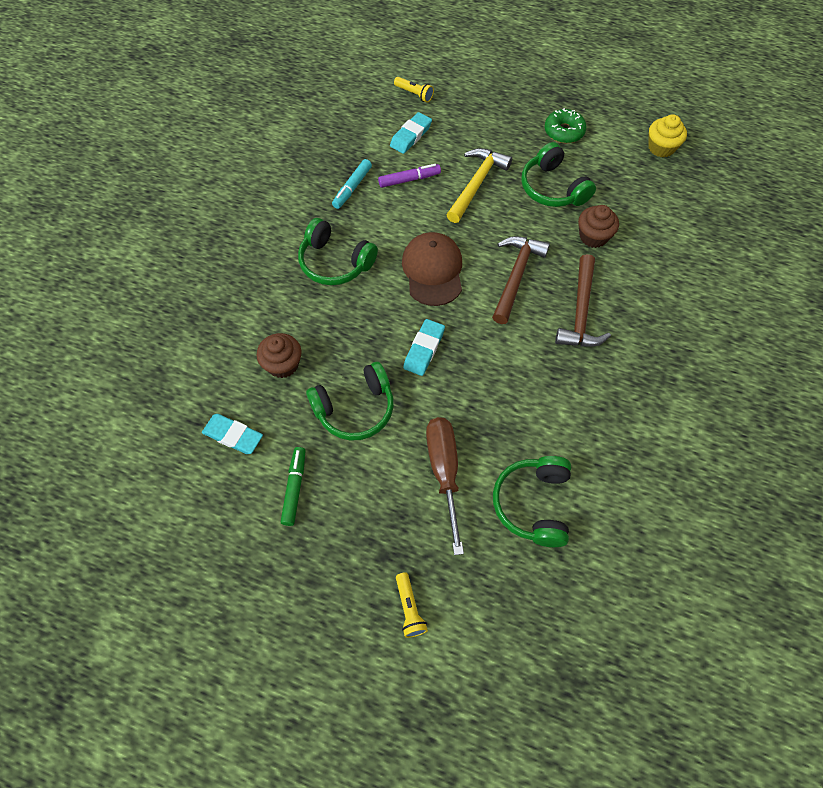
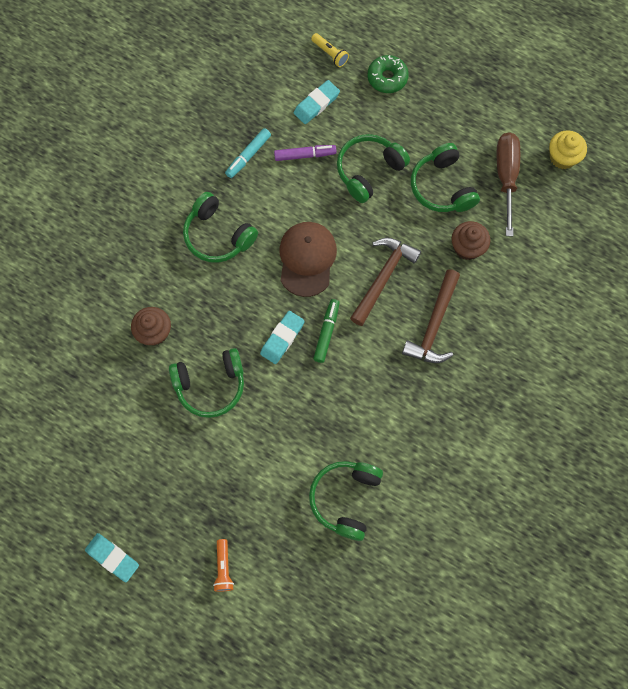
camera: 10 degrees right, 10 degrees up
(233, 436) = (102, 392): turquoise eraser -> turquoise eraser (112, 557)
(295, 488) = (147, 449): green marker -> green marker (326, 332)
(409, 608) = (223, 568): yellow flashlight -> orange flashlight
(444, 472) = (276, 457): brown screwdriver -> brown screwdriver (506, 177)
(476, 184) = (368, 171): yellow hammer -> green headphones
(564, 131) = (470, 123): green donut -> green donut (387, 78)

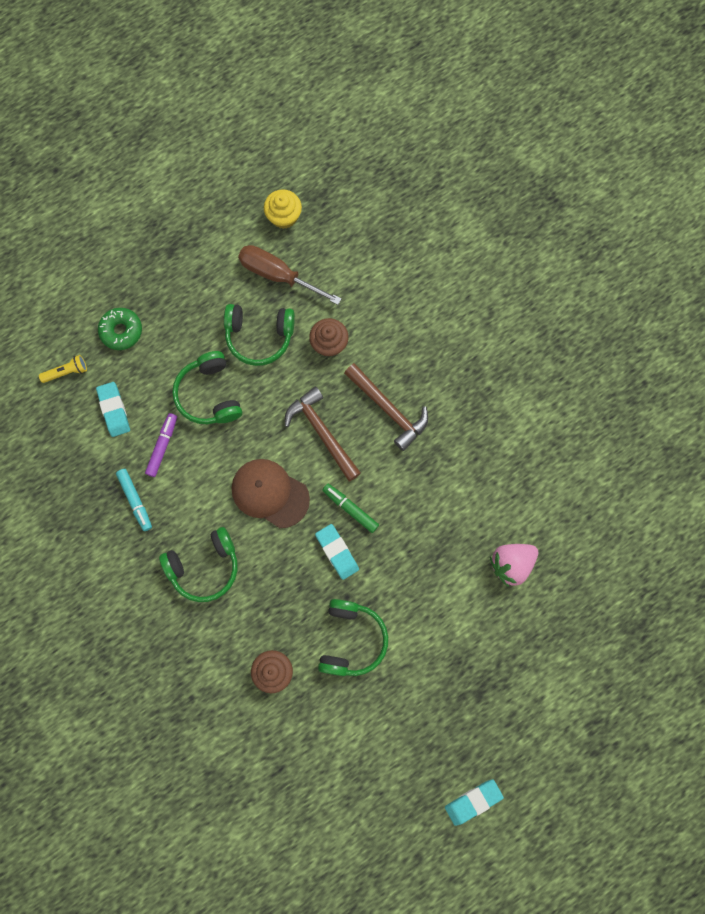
camera: 65 degrees left, 5 degrees up
(223, 568) = (526, 701): orange flashlight -> none
(345, 498) = (511, 564): green headphones -> pink strawberry

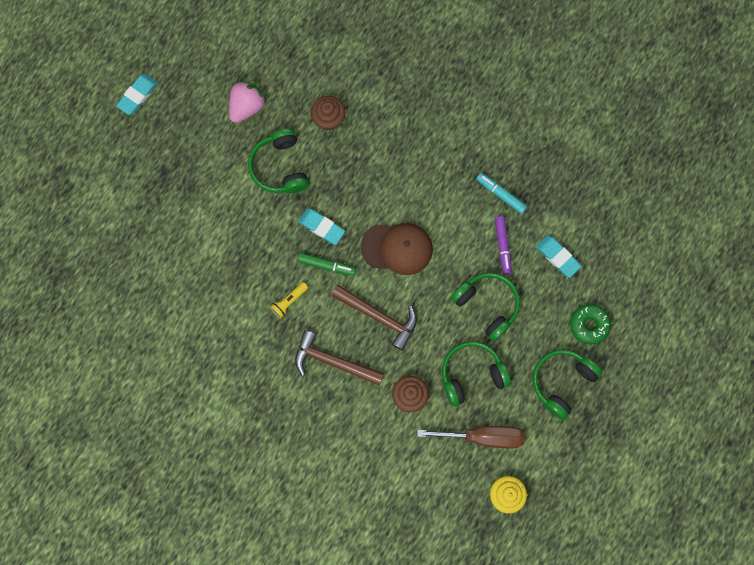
camera: 155 degrees right, 0 degrees up
(66, 372) = (614, 270): yellow flashlight -> yellow flashlight (289, 301)
(204, 567) = (420, 169): green headphones -> green headphones (562, 382)
(511, 564) = (178, 280): pink strawberry -> pink strawberry (247, 107)

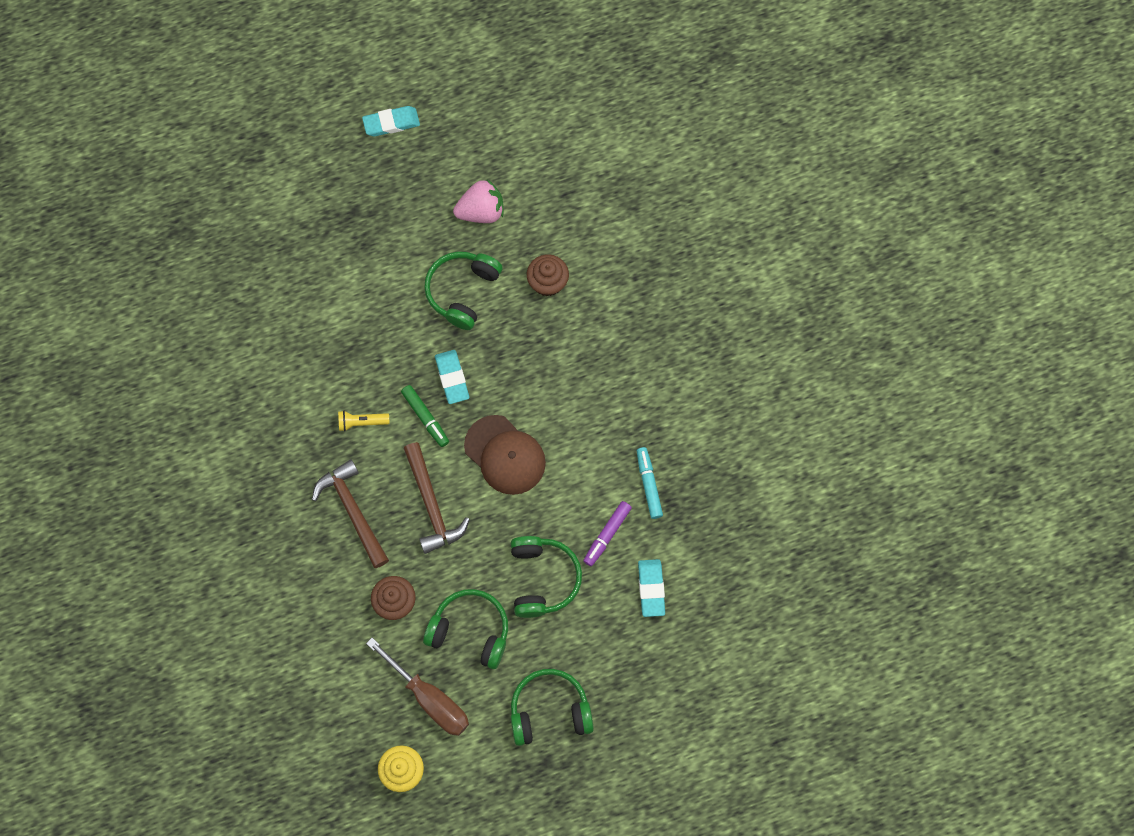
camera: 40 degrees right, 5 degrees down
(589, 325) = (624, 678): green donut -> none

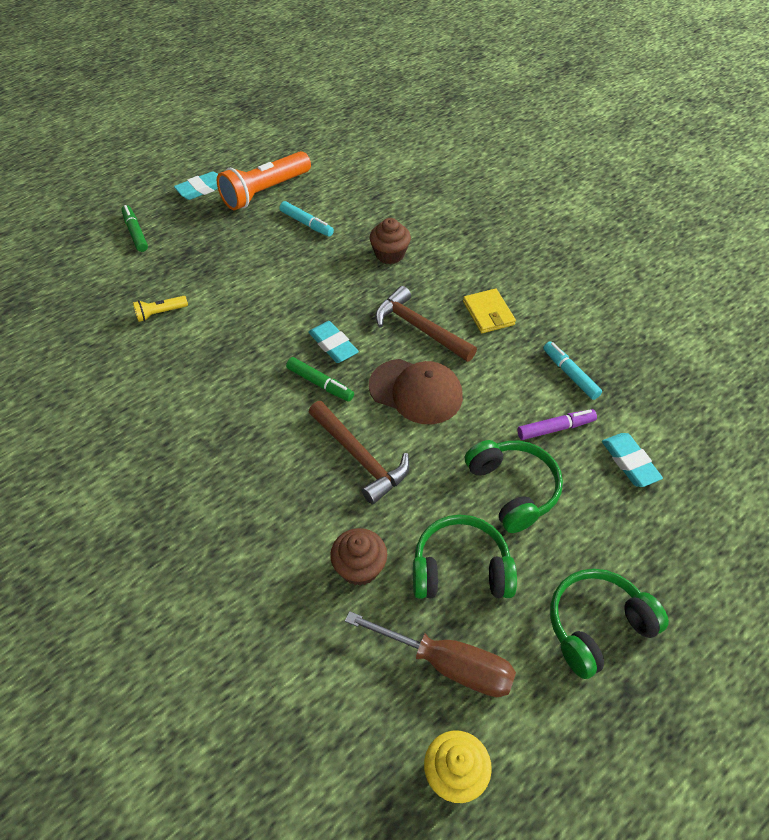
camera: 20 degrees left, 20 degrees down
(310, 167) = (135, 232): none -> green marker
(353, 512) = (275, 490): brown hammer -> brown hammer (420, 328)
(362, 422) = (254, 406): yellow flashlight -> yellow flashlight (160, 313)
(455, 149) = (265, 191): none -> orange flashlight
(462, 291) = (314, 280): green headphones -> none
(481, 211) = (306, 224): pink strawberry -> turquoise marker
(607, 535) = (555, 428): purple marker -> purple marker turned 120 degrees counterclockwise
(609, 390) = (488, 313): none -> yellow wallet

